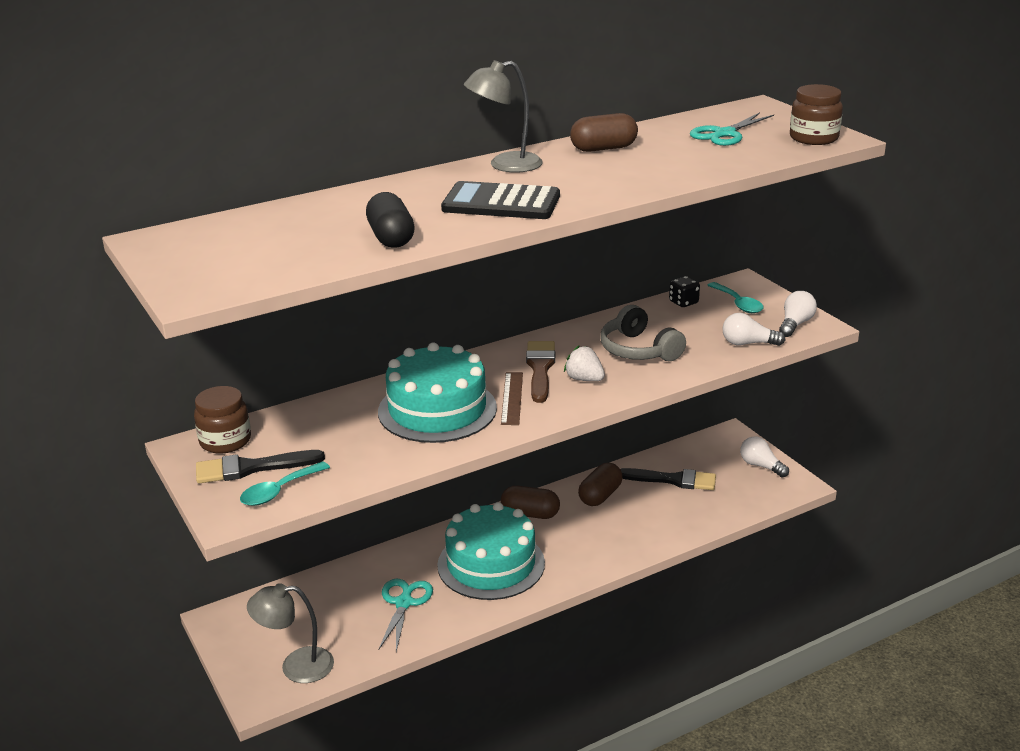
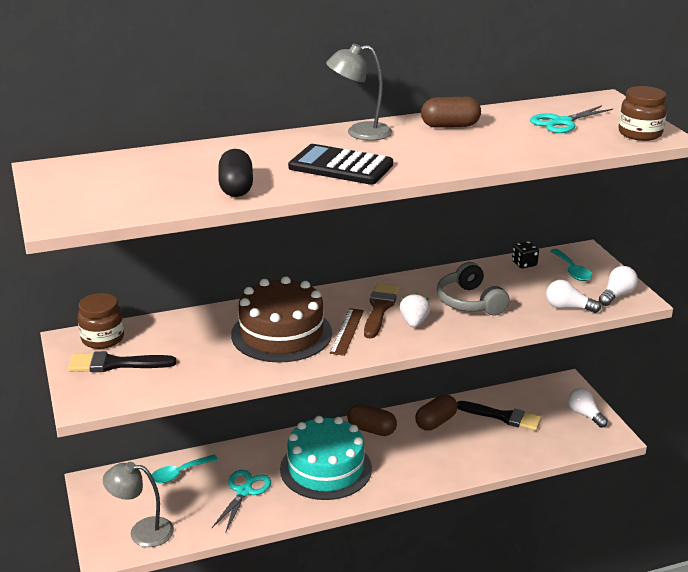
camera: 10 degrees right, 0 degrees up
(279, 491) = (130, 387): turquoise spoon -> turquoise spoon (179, 473)
(437, 409) = (281, 333): turquoise cake -> brown cake
(584, 379) = (414, 322): white strawberry -> white strawberry turned 45 degrees clockwise

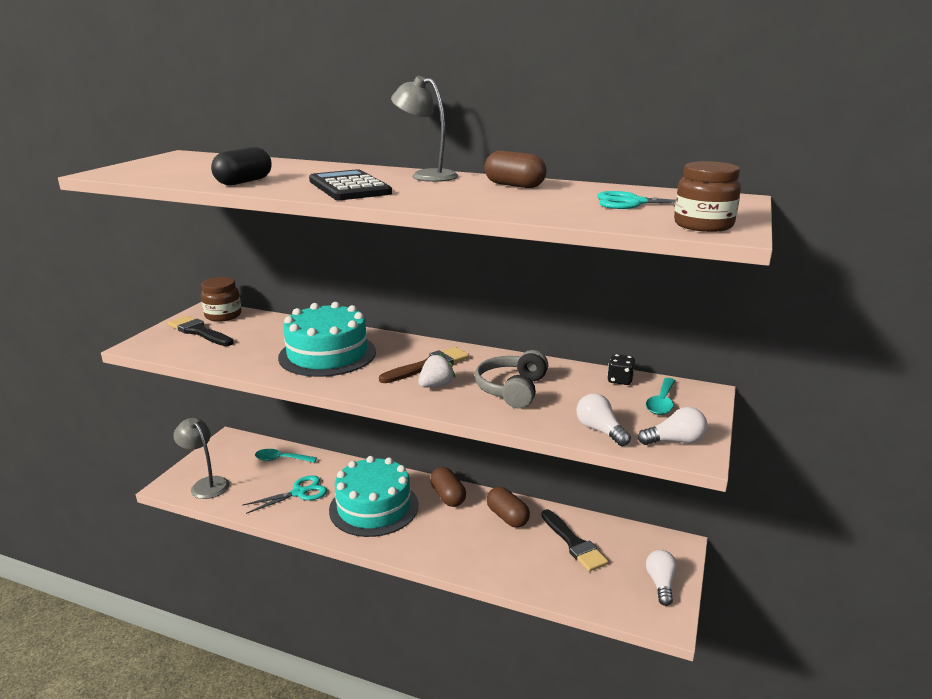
camera: 40 degrees right, 5 degrees down
(281, 333) = (327, 354): brown cake -> turquoise cake
(347, 331) = (373, 371): brown ruler -> none
(435, 422) = (507, 517): brown capsule -> brown capsule turned 60 degrees clockwise

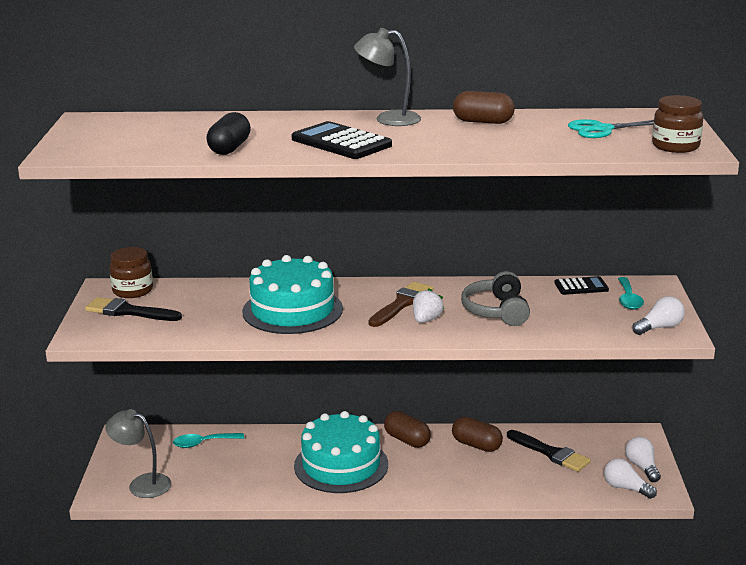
camera: 20 degrees left, 0 degrees up
(299, 493) = (253, 469): turquoise scissors -> none
(600, 430) = (596, 331): white light bulb -> white light bulb (626, 488)
(620, 380) = (581, 287): black dice -> black calculator

